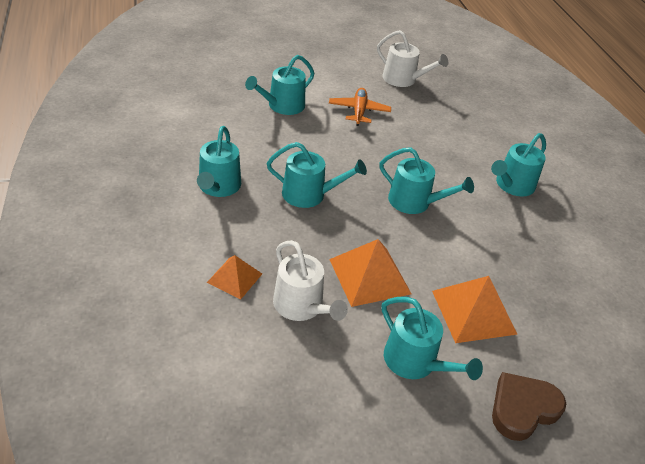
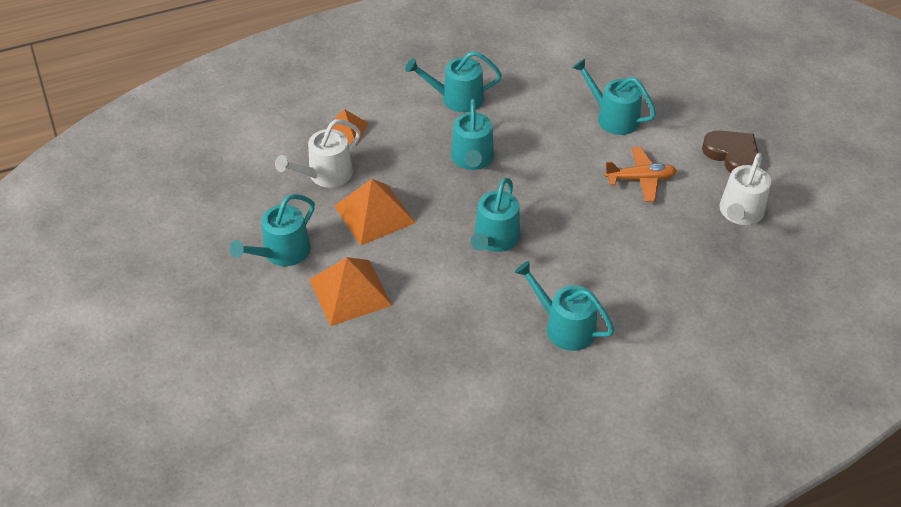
camera: 85 degrees right, 5 degrees up
(523, 408) = (246, 328): brown heart -> brown heart (732, 155)

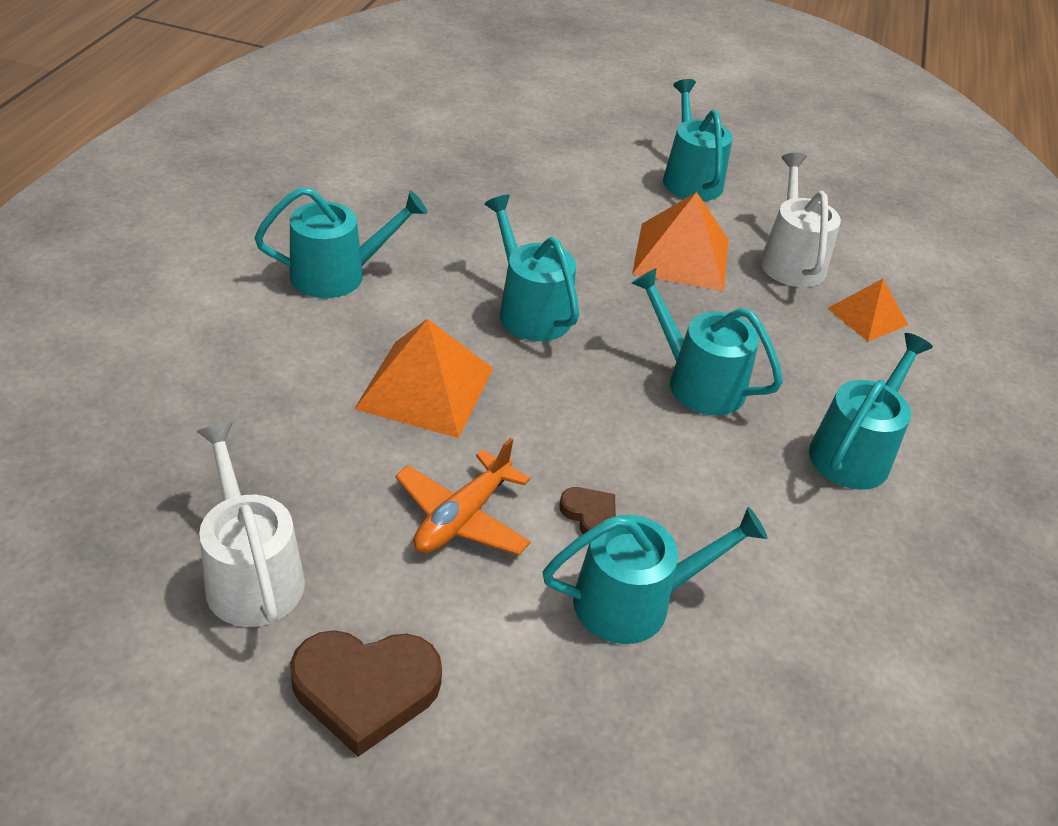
camera: 125 degrees right, 5 degrees down
(350, 292) = (582, 186): orange pyramid -> orange pyramid (425, 388)
(591, 148) = (590, 515): none -> brown heart

